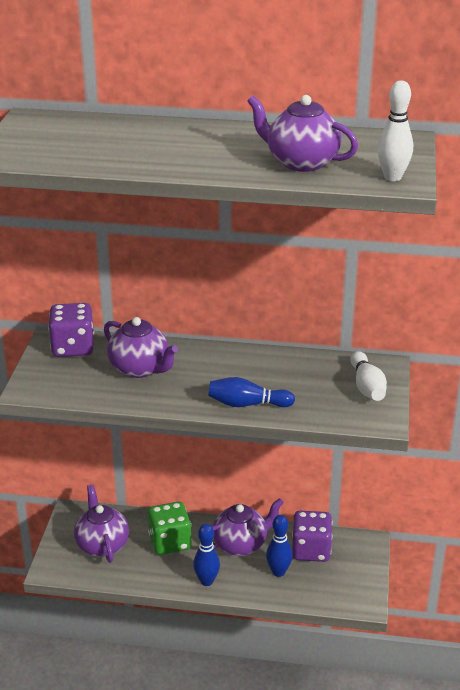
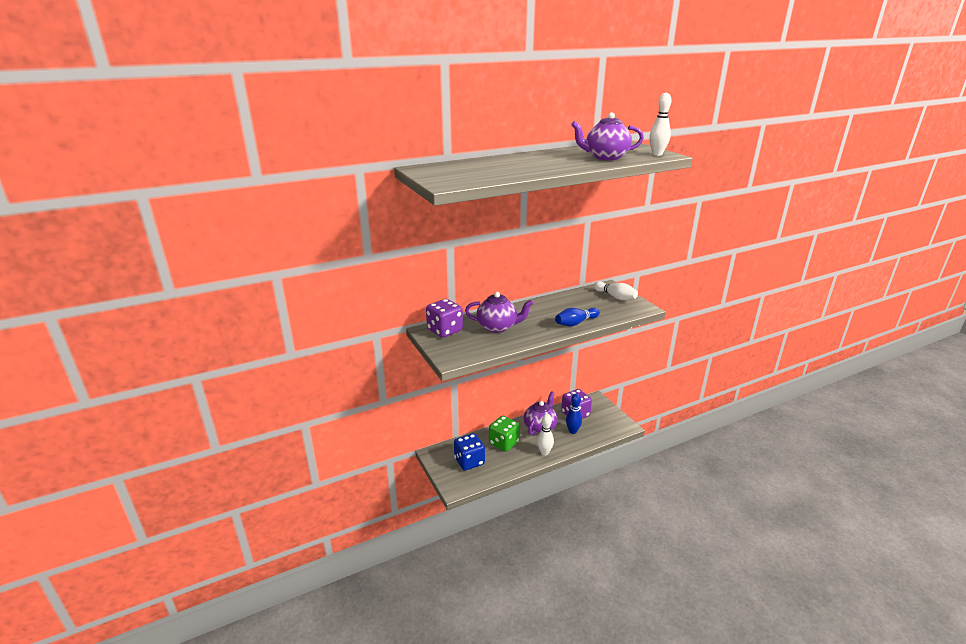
camera: 35 degrees left, 5 degrees down
(102, 544) = (469, 461): purple teapot -> blue dice
(206, 581) = (544, 452): blue bowling pin -> white bowling pin

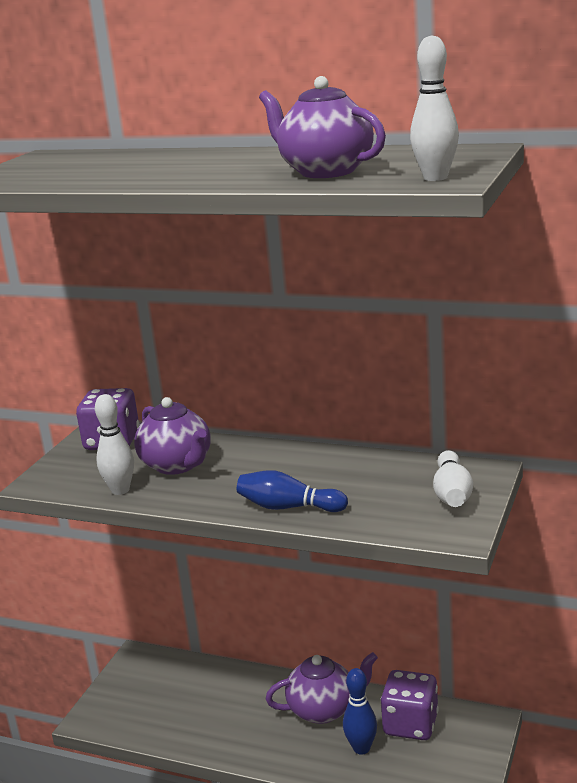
camera: 50 degrees right, 5 degrees down
(469, 461) = (157, 696): blue dice -> none
(504, 443) = (237, 699): green dice -> none
(544, 452) = (267, 751): white bowling pin -> white bowling pin (120, 490)

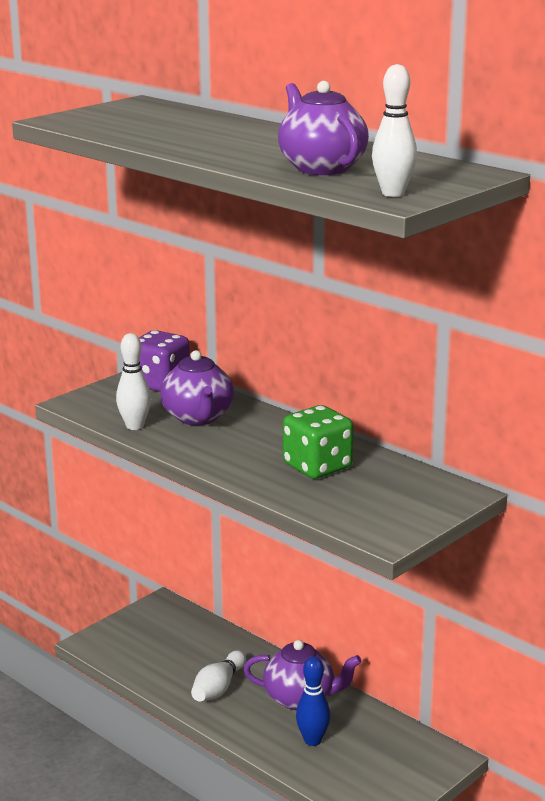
camera: 20 degrees right, 0 degrees up
(288, 507) = (261, 477): blue bowling pin -> none
(333, 482) = (317, 467): none -> green dice
(410, 724) = (372, 736): purple dice -> none
(452, 493) = (413, 503): white bowling pin -> white bowling pin (218, 688)

